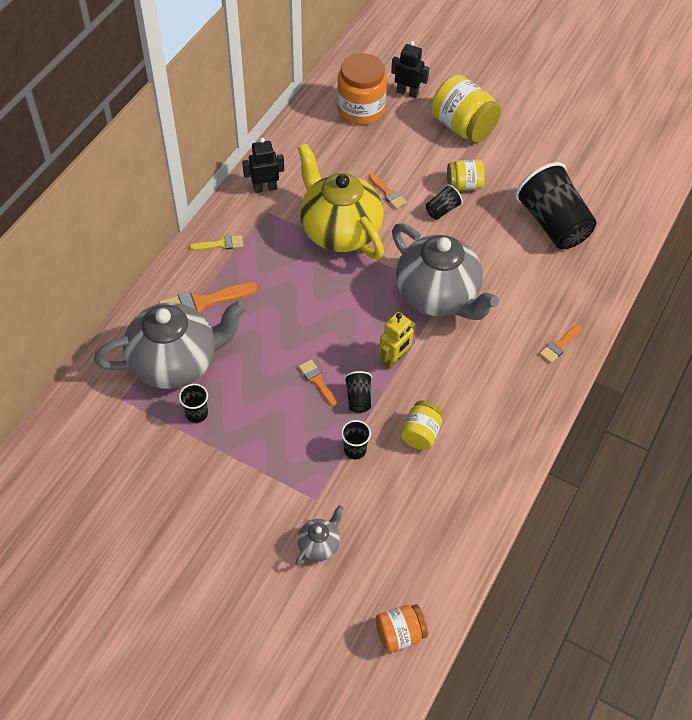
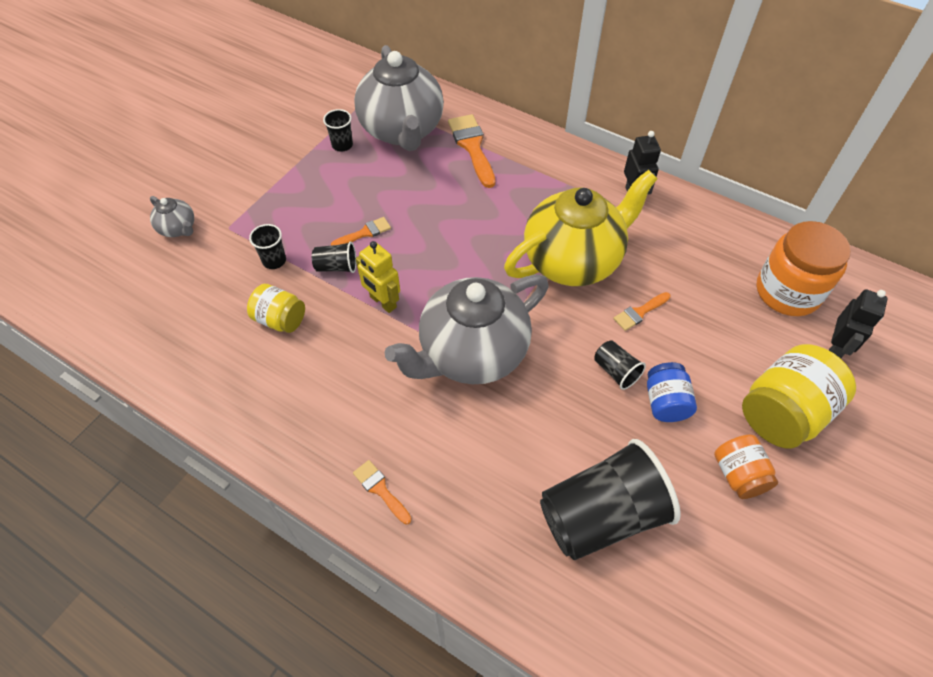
camera: 95 degrees right, 0 degrees up
(220, 244) = (549, 160): yellow brush -> none
(400, 633) = (64, 285): orange jar -> orange jar (738, 475)
(464, 185) = (665, 402): yellow jar -> blue jar

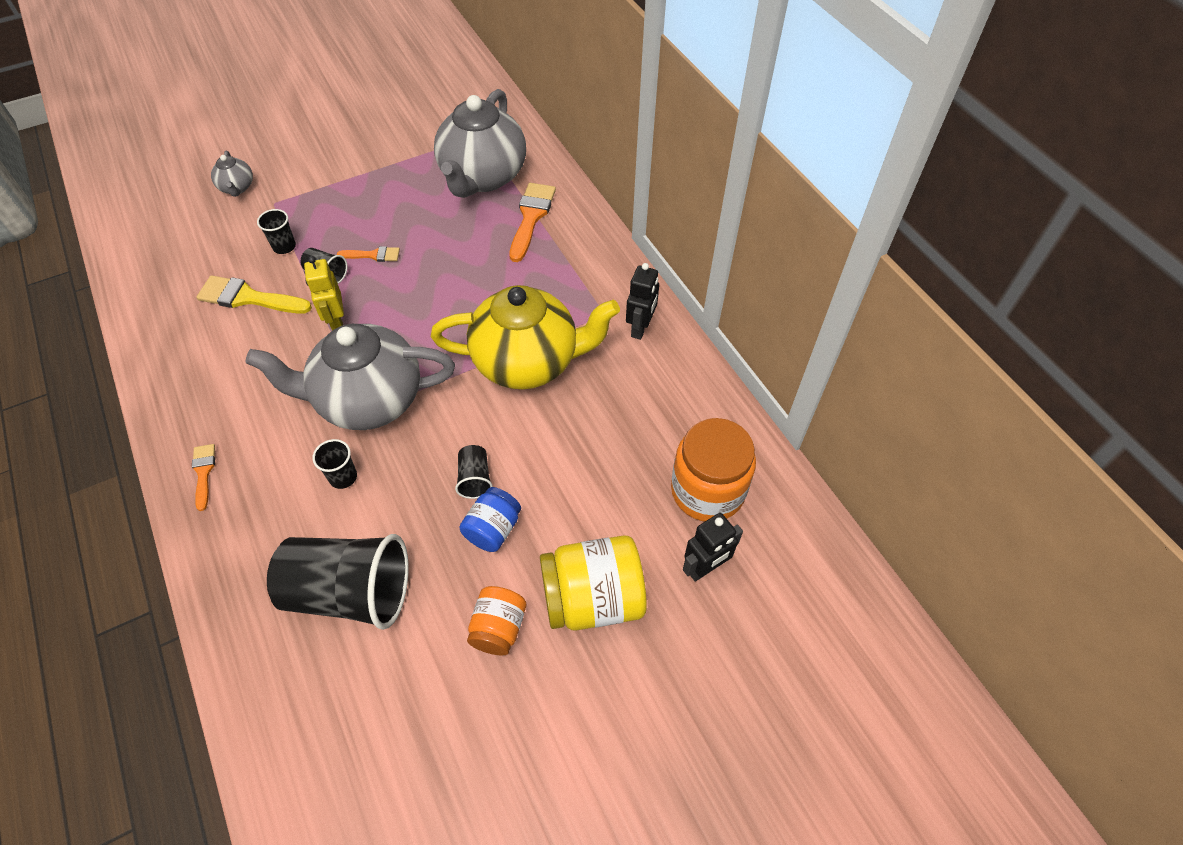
camera: 30 degrees right, 0 degrees up
(280, 319) = (248, 298): yellow jar -> yellow brush
(342, 145) = (421, 169): black cup -> black cup (343, 477)
(639, 312) = (544, 438): orange brush -> none

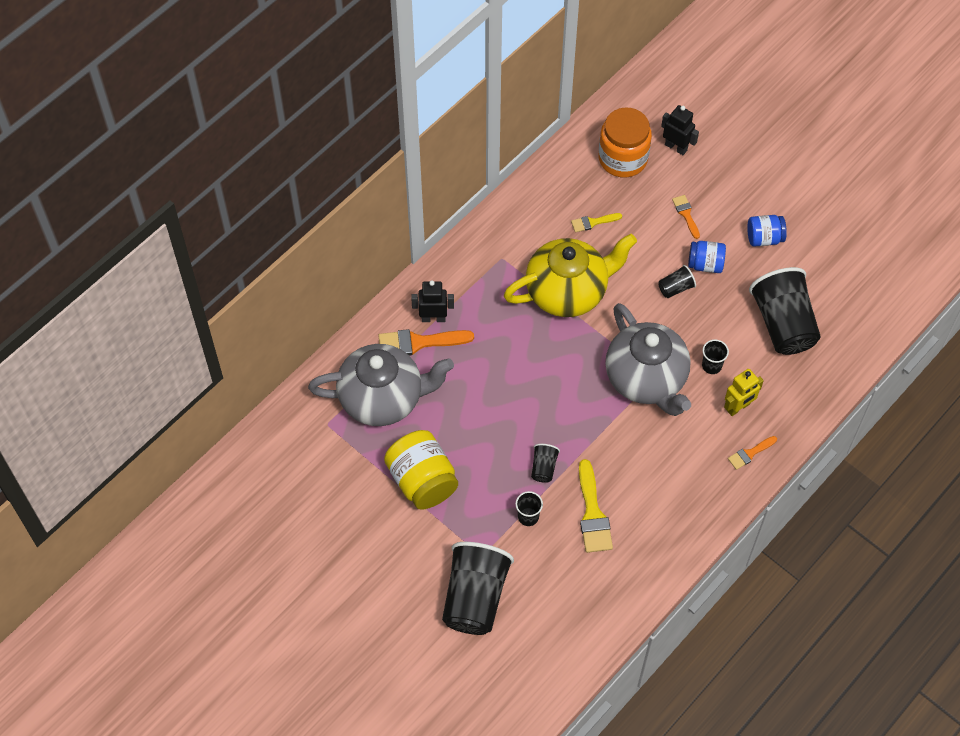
camera: 110 degrees left, 5 degrees up
(237, 188) = (475, 597): grey teapot -> black cup
(336, 321) = (587, 436): yellow robot -> yellow robot (738, 407)
(373, 255) = (509, 443): orange brush -> orange brush (686, 214)
(498, 628) = (764, 238): orange jar -> blue jar
(528, 361) = (567, 292): yellow teapot -> yellow teapot turned 90 degrees clockwise
(592, 598) = (723, 197): yellow jar -> yellow jar (422, 481)
(616, 420) = (593, 222): none -> yellow brush
(640, 328) = (505, 231): black robot -> black robot (433, 318)

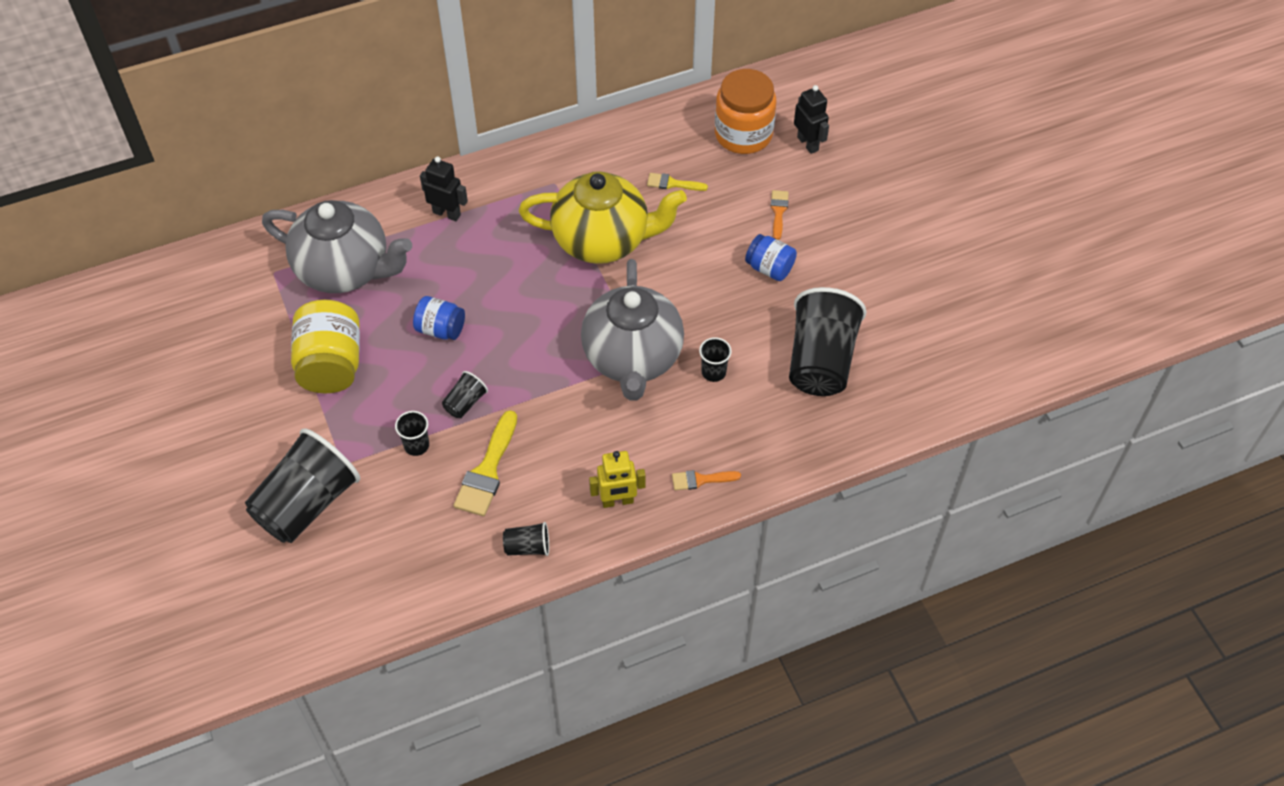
camera: 25 degrees right, 5 degrees down
(418, 343) = (416, 231): orange brush -> none
(675, 288) = (722, 279): black cup -> black cup (528, 547)
(738, 407) = (717, 426): yellow robot -> yellow robot (617, 501)
(764, 238) = (852, 266): blue jar -> blue jar (441, 329)

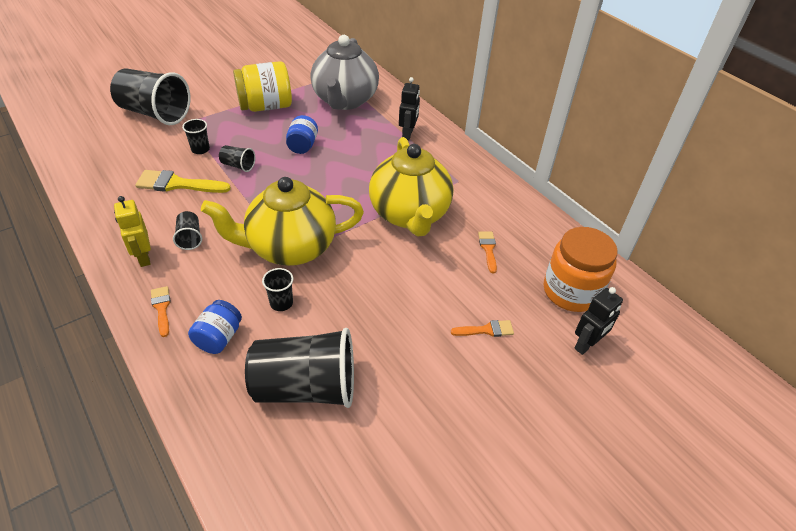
camera: 75 degrees right, 10 degrees down
(528, 547) = (106, 213): black cup -> black cup (190, 238)
(632, 358) = (290, 248): grey teapot -> yellow teapot
(672, 183) = (488, 249): yellow brush -> orange brush
(769, 268) = (413, 331): blue jar -> blue jar (219, 337)

